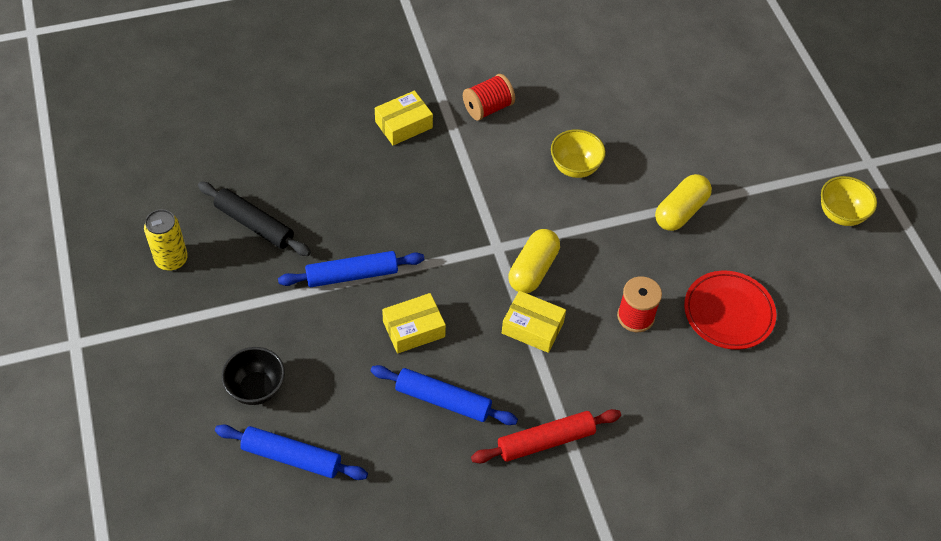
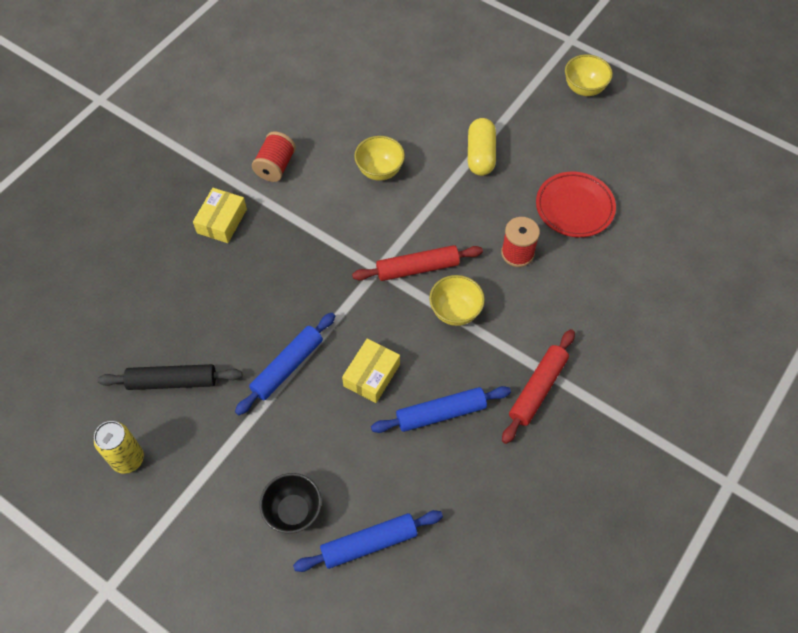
camera: 35 degrees left, 5 degrees up
(532, 327) = (455, 312): yellow box -> yellow bowl
(533, 269) = (417, 268): yellow capsule -> red rolling pin

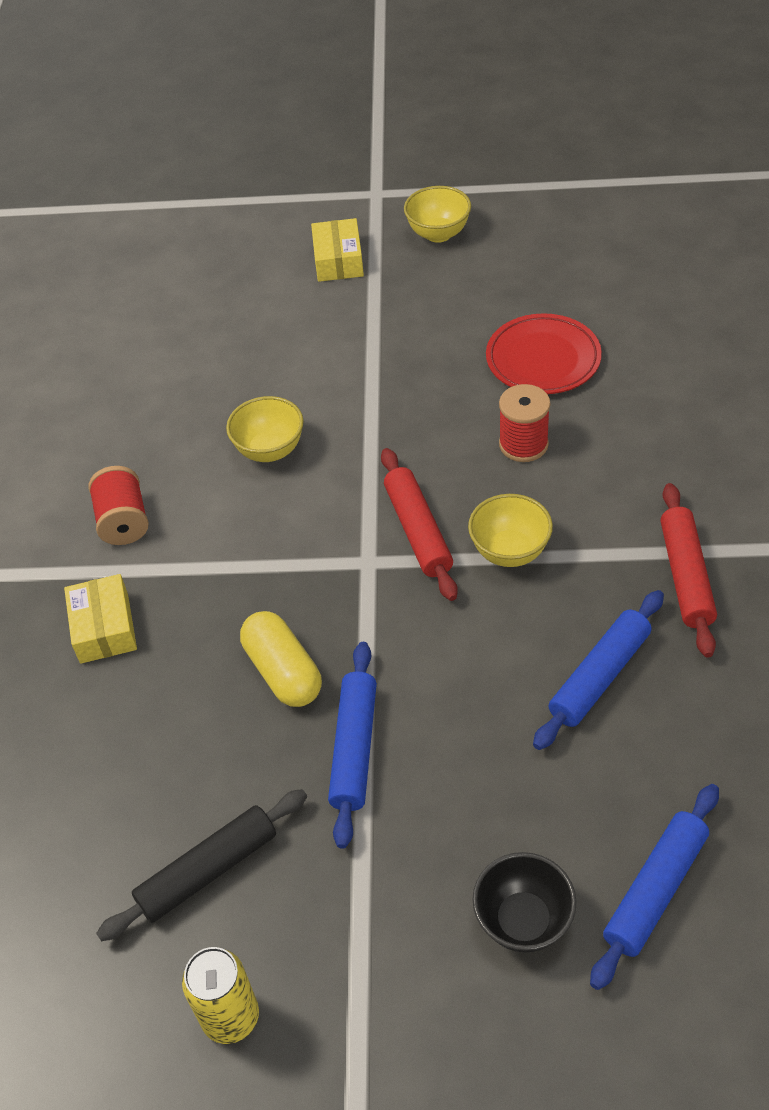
camera: 30 degrees left, 10 degrees down
(371, 375) = (473, 688): yellow box -> yellow box (338, 260)
(417, 268) = (418, 531): red rolling pin -> red rolling pin turned 60 degrees counterclockwise
(480, 155) = (381, 365): yellow capsule -> yellow capsule (283, 672)

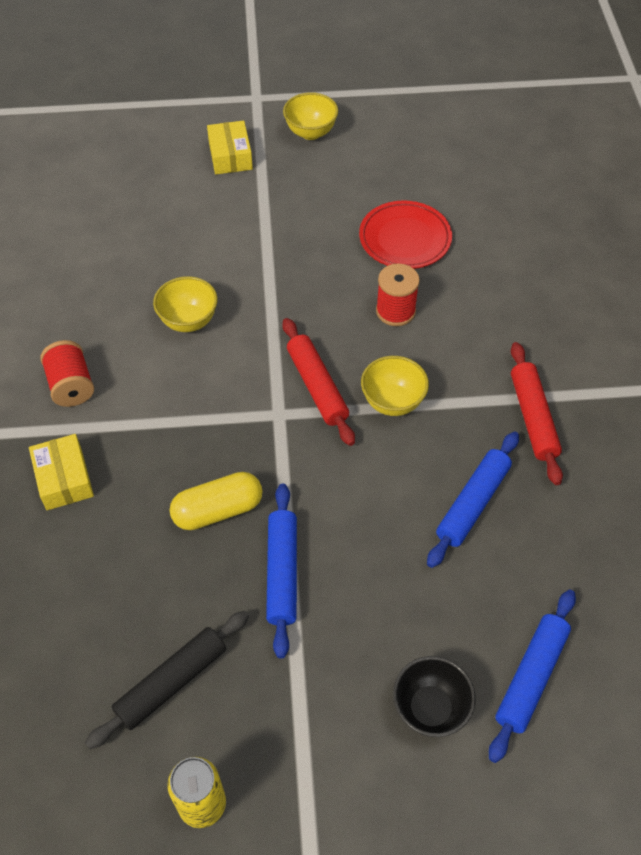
camera: 10 degrees left, 5 degrees up
(283, 672) = (218, 510): yellow capsule -> yellow capsule turned 75 degrees counterclockwise

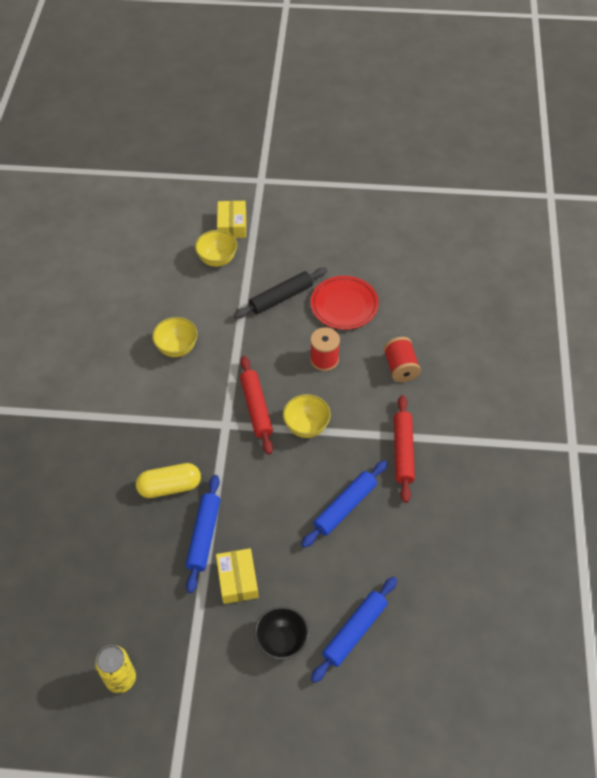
camera: 10 degrees right, 0 degrees up
(64, 479) = (71, 450): yellow box -> yellow box (237, 580)
(71, 386) = (88, 385): red spool -> red spool (400, 367)
(171, 682) = (116, 598): black rolling pin -> black rolling pin (281, 297)
(310, 132) = (294, 213): yellow bowl -> yellow bowl (217, 259)

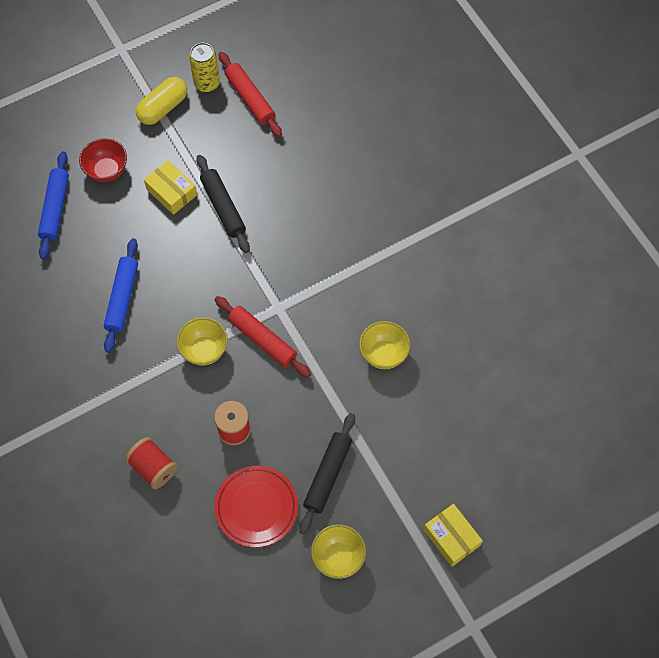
camera: 145 degrees right, 10 degrees up
(170, 487) = (282, 227): yellow capsule -> yellow capsule (163, 108)
(204, 536) = (223, 207): blue rolling pin -> black rolling pin
(217, 259) = (429, 480): yellow bowl -> yellow bowl (338, 557)
(282, 641) = (107, 171): black bowl -> red bowl
(403, 451) = (100, 379): red rolling pin -> red rolling pin (250, 98)

